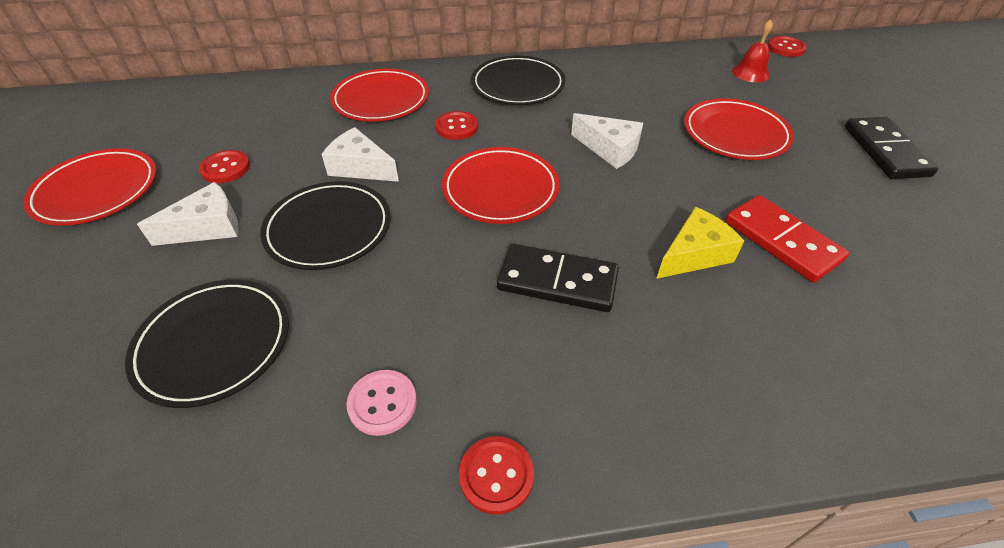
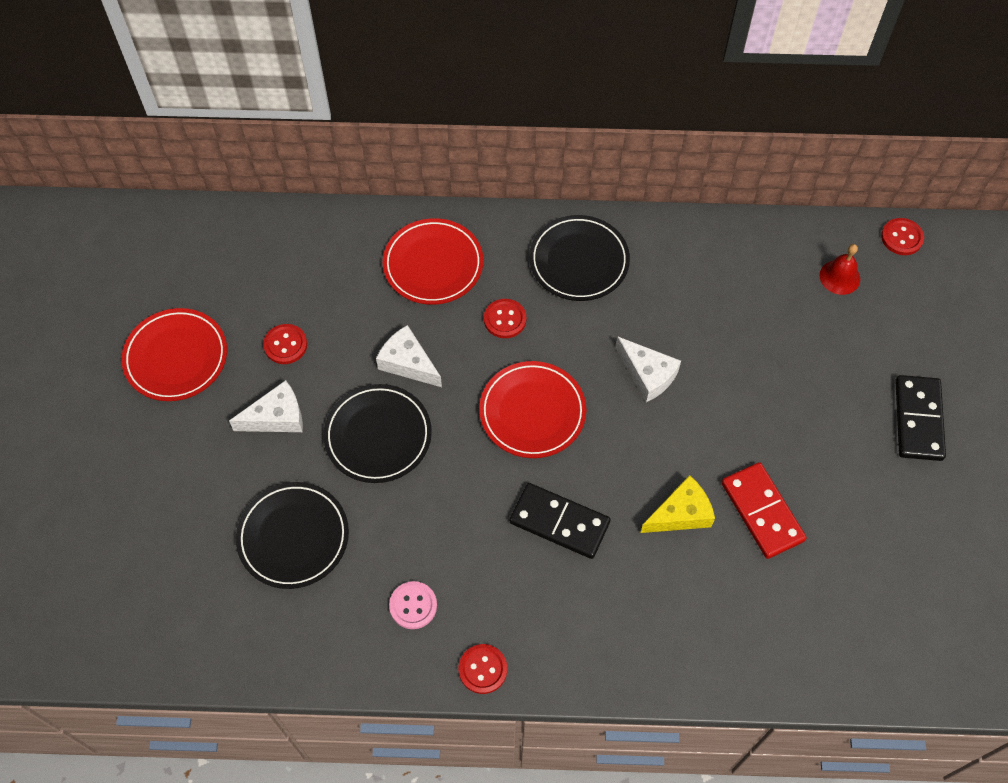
camera: 10 degrees right, 15 degrees up
(735, 134) = (780, 372): red plate -> none

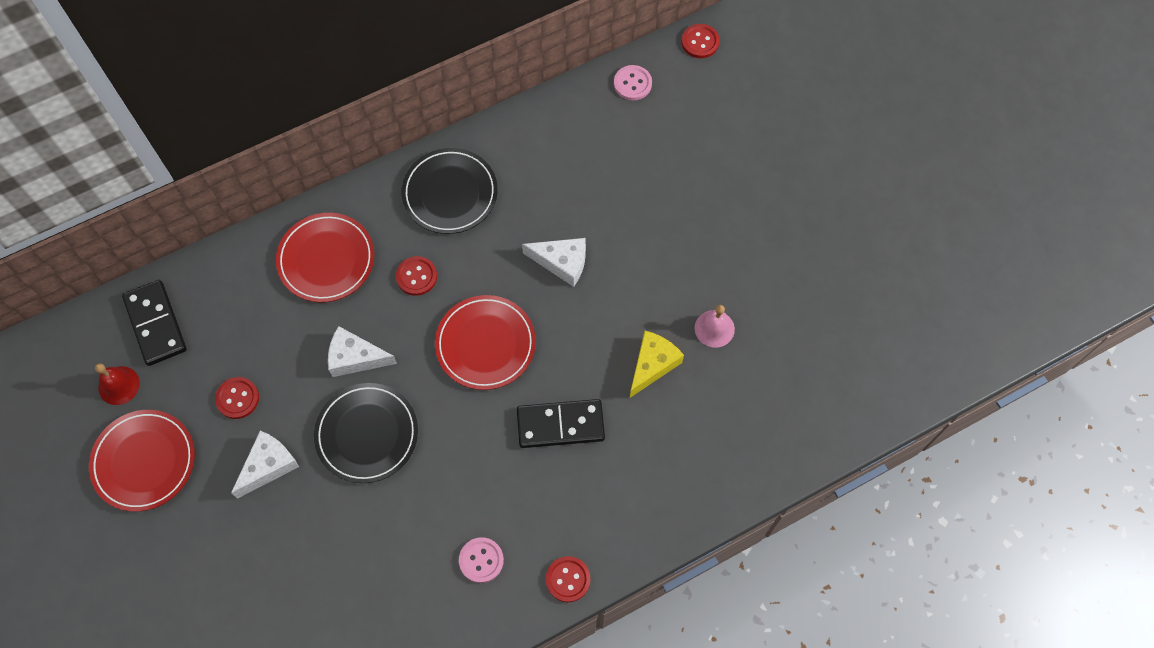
camera: 30 degrees left, 5 degrees up
(293, 537) = (346, 560): black plate -> none
(762, 511) = (714, 328): red domino -> pink bell
(811, 245) = (632, 83): none -> pink button
(839, 277) = (669, 100): red bell -> red bell (119, 385)
(918, 419) = (792, 189): black domino -> black domino (155, 324)

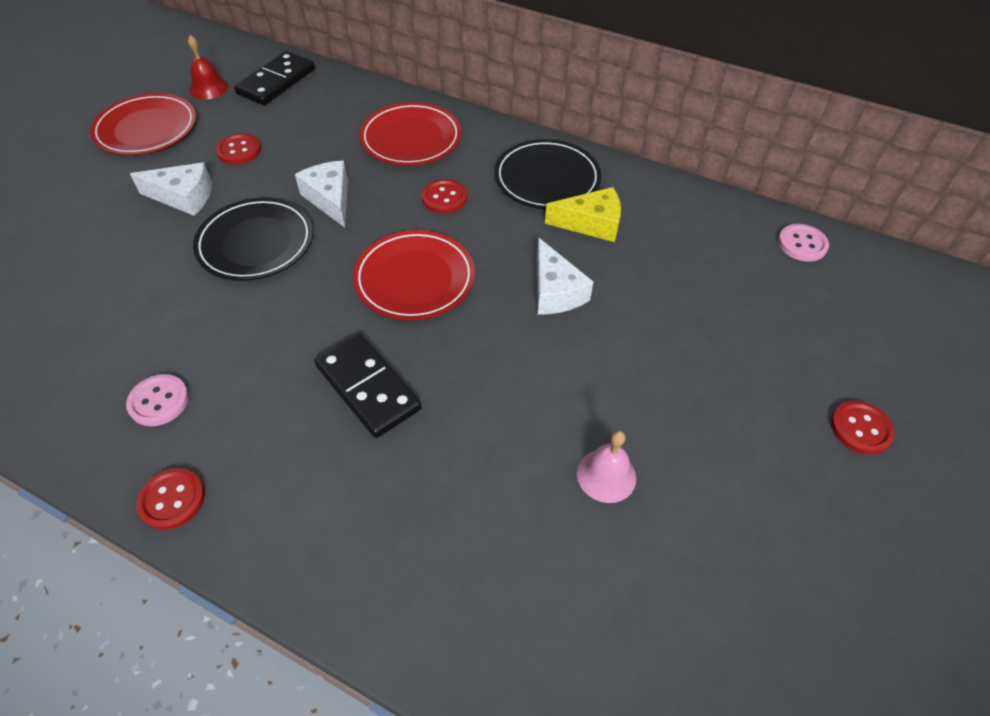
camera: 55 degrees right, 15 degrees down
(652, 365) = (507, 436): yellow cheese -> yellow cheese (591, 223)
(700, 42) = (913, 272): red button -> red button (860, 428)

